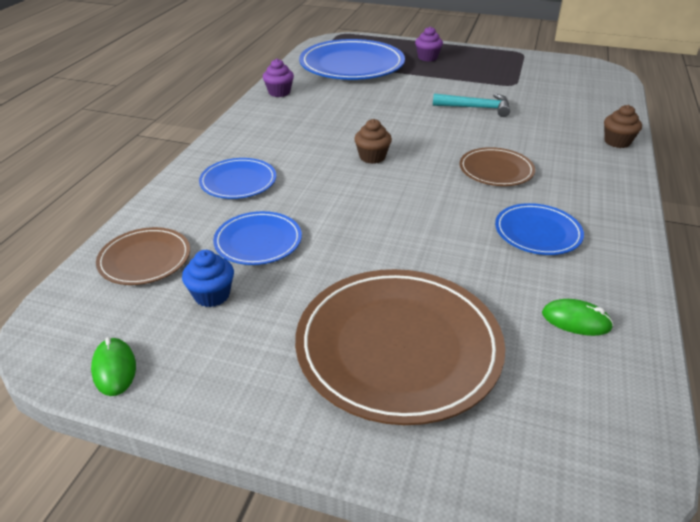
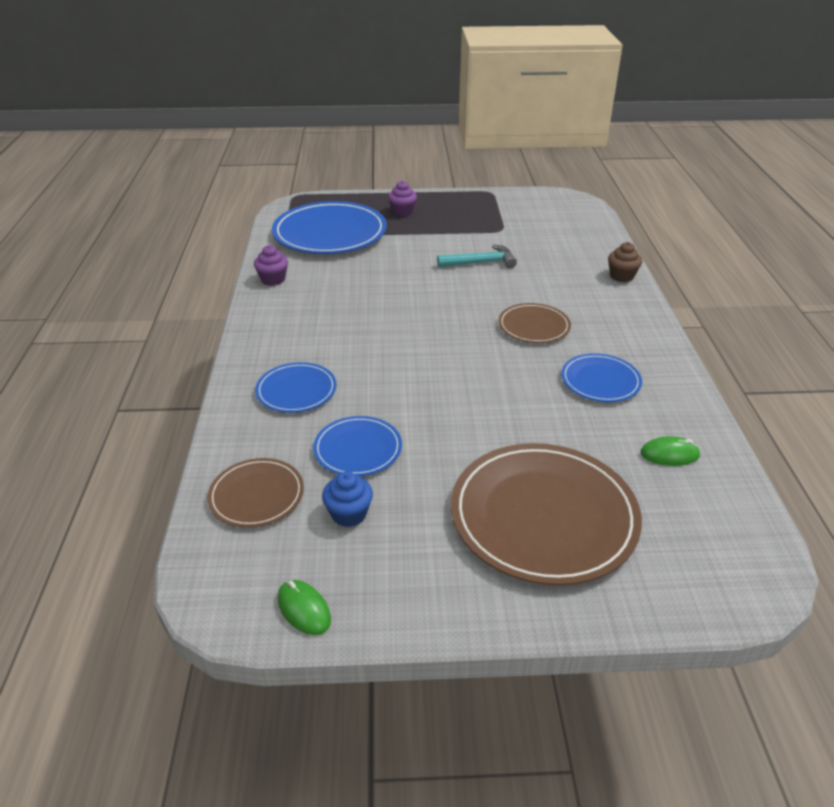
camera: 20 degrees left, 0 degrees up
(372, 157) = (413, 336): brown cupcake -> none

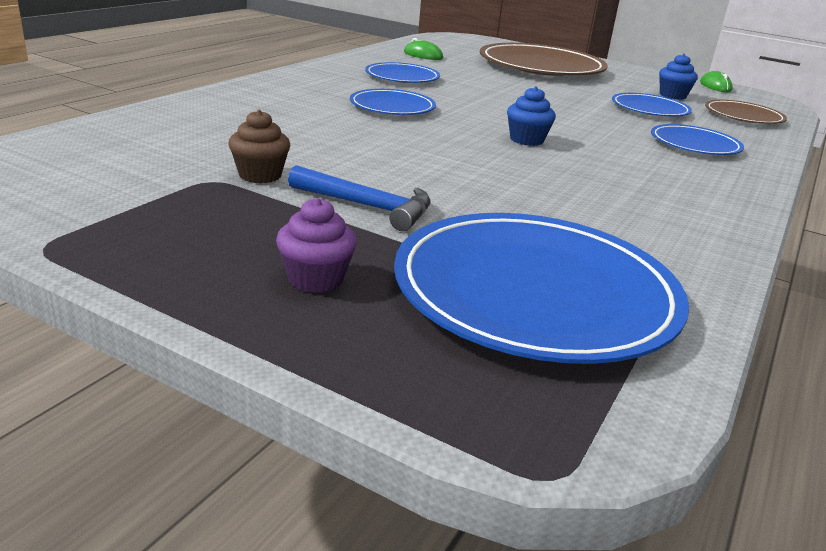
camera: 150 degrees left, 10 degrees down
(273, 279) = (700, 247): purple cupcake -> none
(414, 330) = (526, 140): none -> blue cupcake
(427, 243) = (368, 206): none -> blue hammer
(481, 262) = (336, 159): turquoise hammer -> none
(534, 326) = (392, 107): brown plate -> blue plate
(621, 276) = (208, 100): brown cupcake -> brown cupcake (260, 175)

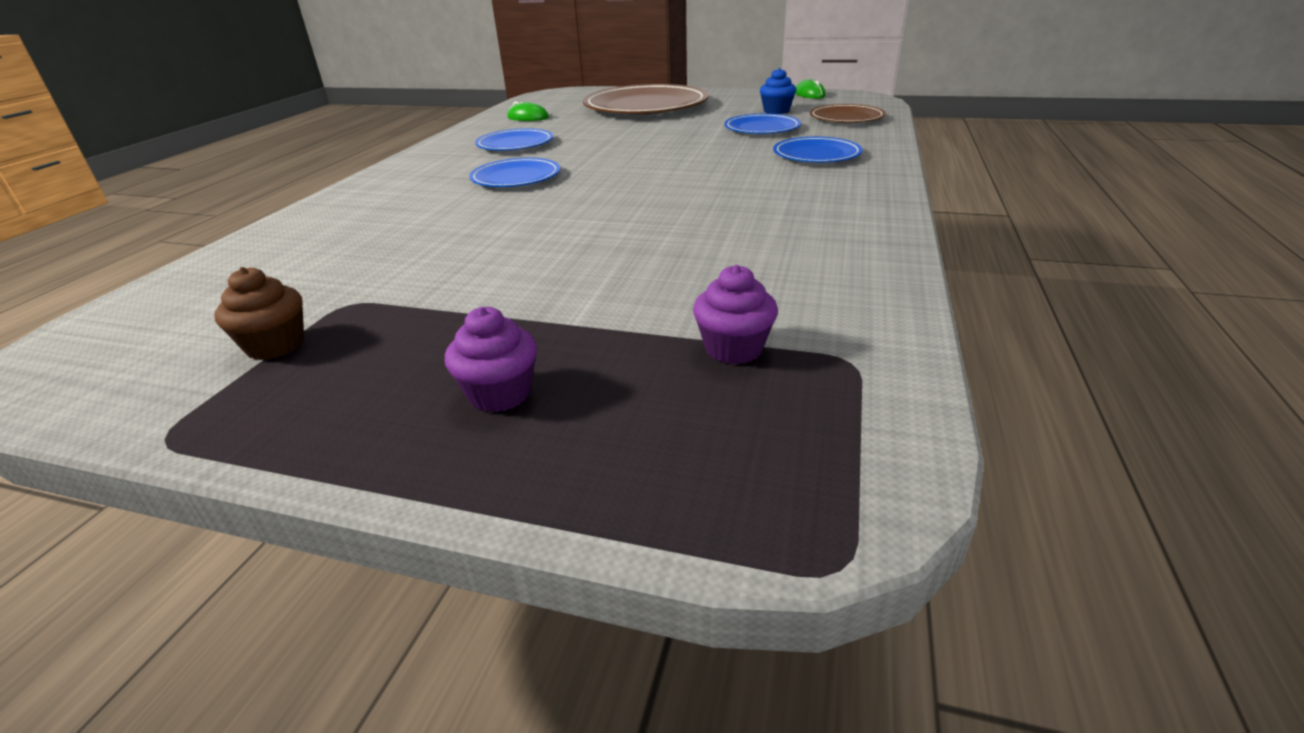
camera: 10 degrees left, 5 degrees up
(260, 175) = (400, 285): brown cupcake -> brown cupcake (275, 345)
(368, 206) = (528, 293): blue hammer -> none
(526, 140) = (661, 184): blue cupcake -> none
(535, 292) = (733, 348): blue plate -> purple cupcake

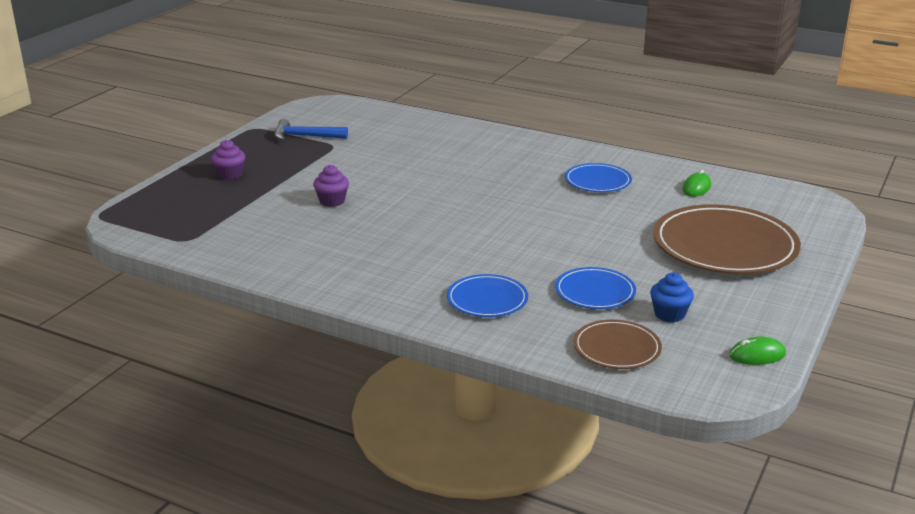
camera: 100 degrees right, 5 degrees down
(275, 345) = (305, 136): brown cupcake -> blue hammer
(516, 177) = (502, 180): blue plate -> none
(733, 348) = (219, 218): purple cupcake -> purple cupcake (332, 201)

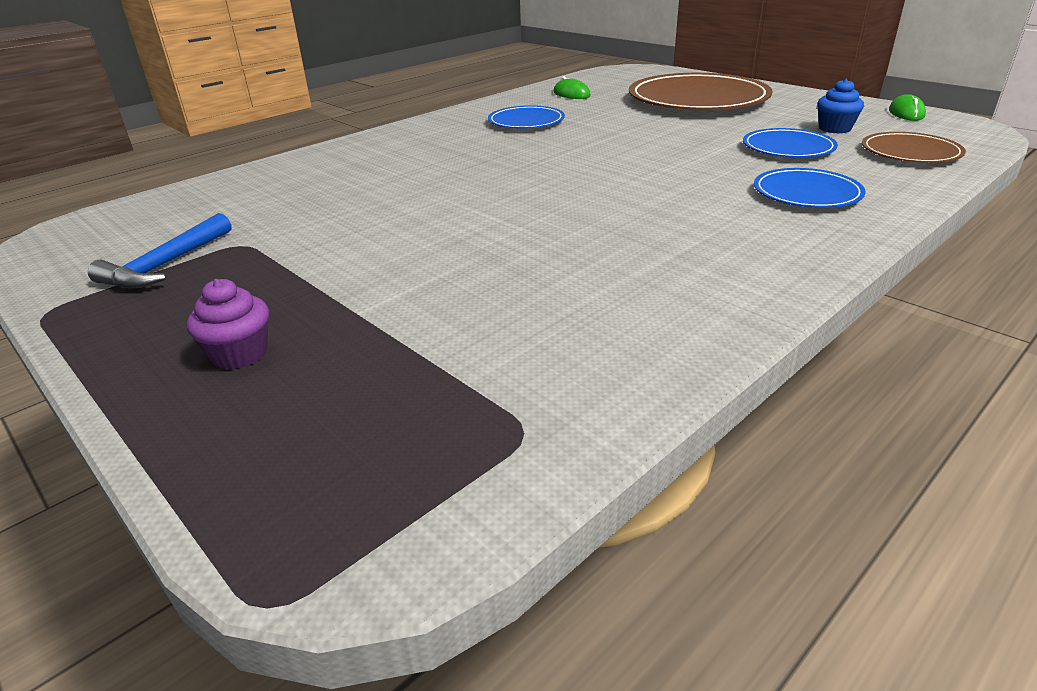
camera: 70 degrees left, 5 degrees up
(332, 201) = (457, 261): purple cupcake -> none

